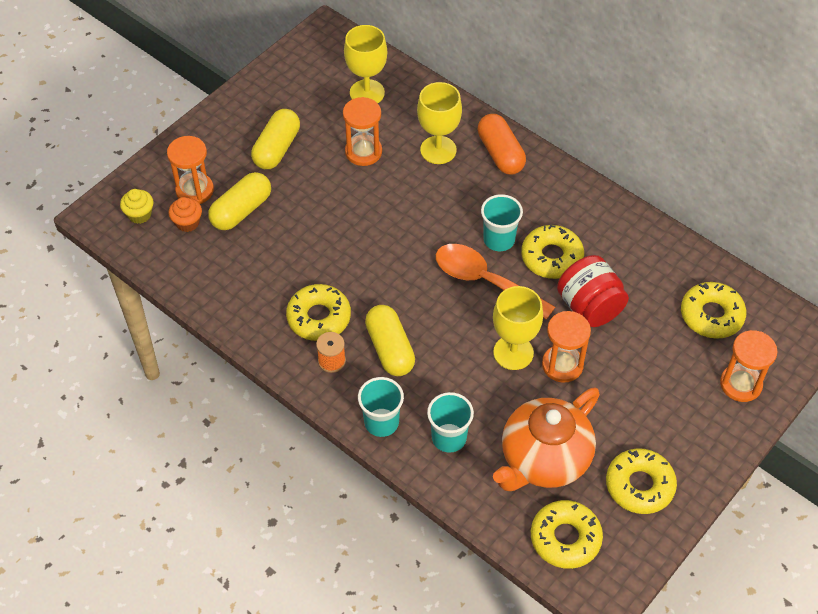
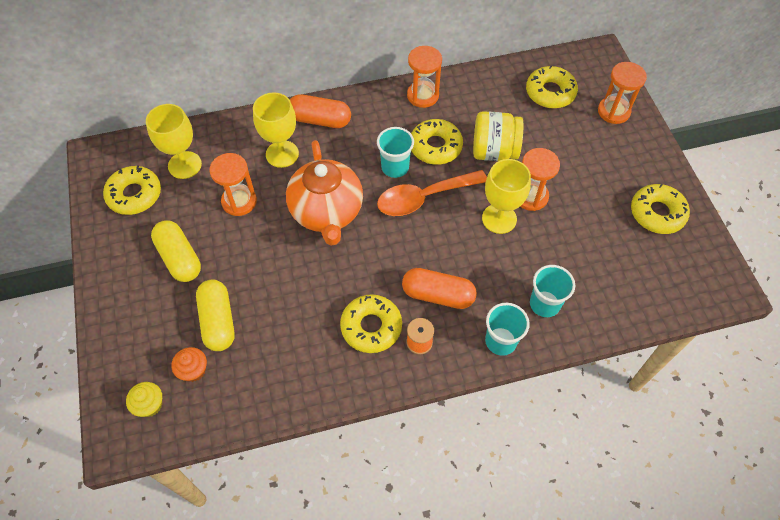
camera: 55 degrees left, 5 degrees up
(194, 190) = (164, 345): orange hourglass -> orange hourglass (422, 95)
(390, 349) = (438, 295): yellow capsule -> orange capsule
(544, 459) = (601, 255): orange teapot -> orange teapot (327, 212)
(565, 538) = (674, 282): yellow donut -> yellow donut (134, 195)
(589, 307) = (494, 151): red jar -> yellow jar

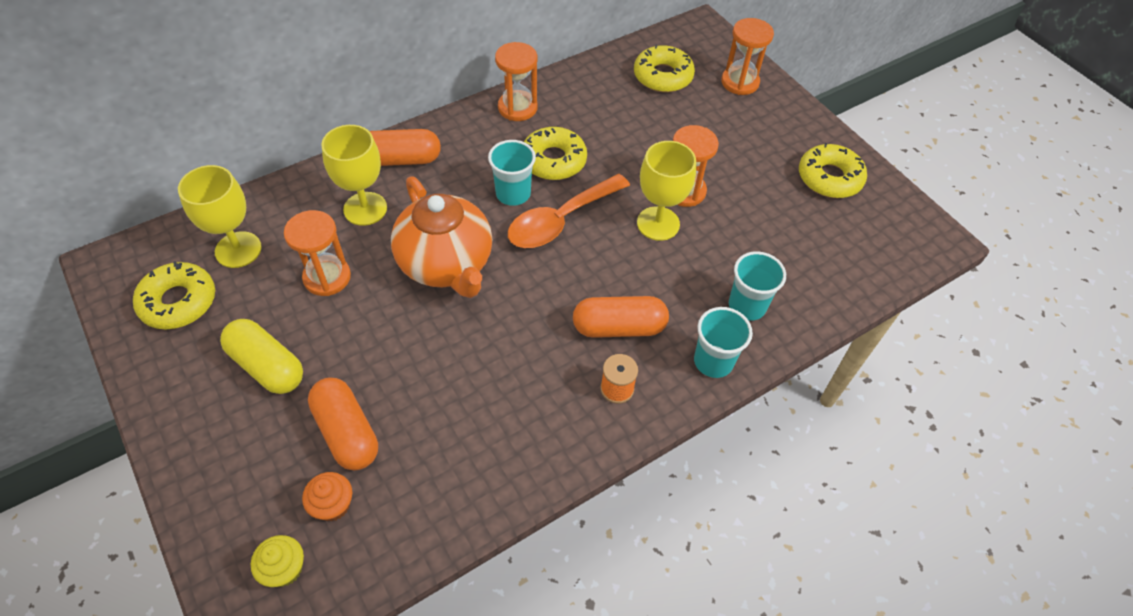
camera: 20 degrees left, 5 degrees down
(218, 321) = (347, 432): yellow capsule -> orange capsule
(371, 327) = (551, 386): yellow donut -> none
(494, 151) = (624, 151): yellow jar -> none

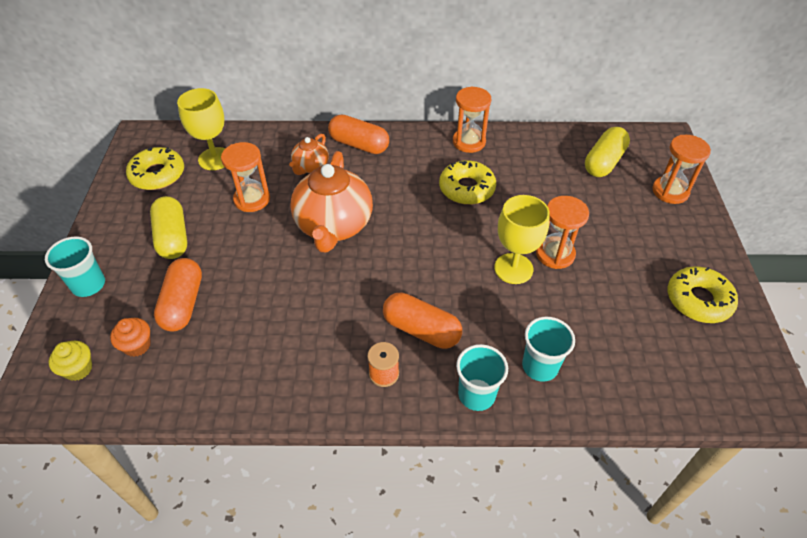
camera: 35 degrees right, 5 degrees down
(365, 209) = (310, 167): yellow goblet -> orange teapot
(513, 194) = (418, 199): turquoise cup -> turquoise cup (88, 285)
(561, 220) = (439, 232): orange spoon -> none
(663, 76) = (604, 162): yellow donut -> yellow capsule

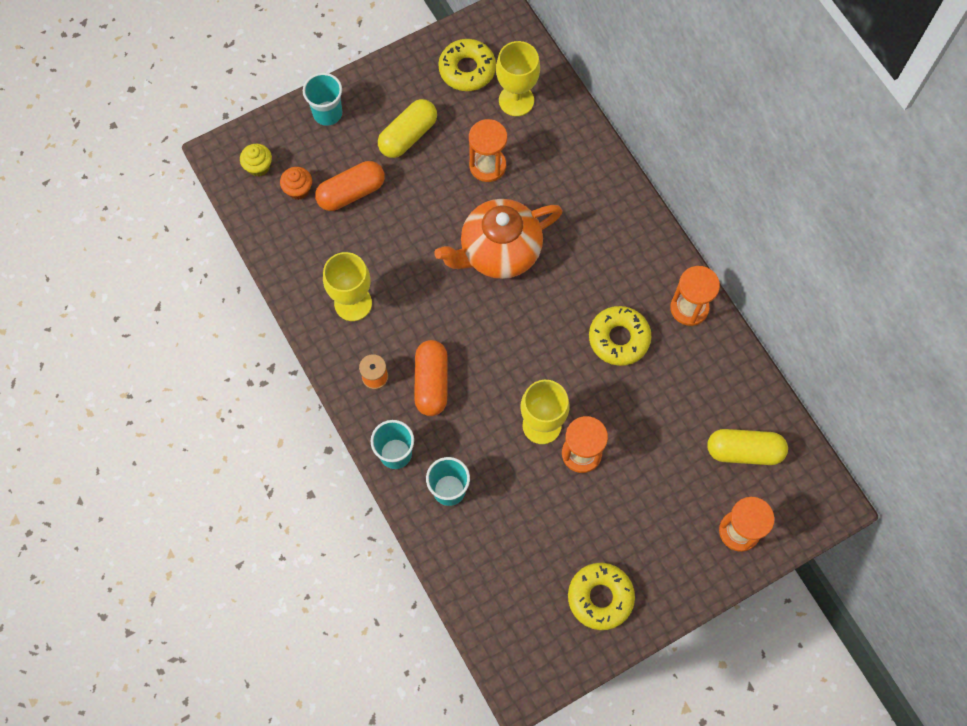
camera: 60 degrees right, 20 degrees up
(294, 356) = (353, 303): none -> yellow goblet
(310, 167) = (559, 186): orange teapot -> none
(359, 145) = (617, 210): orange capsule -> none

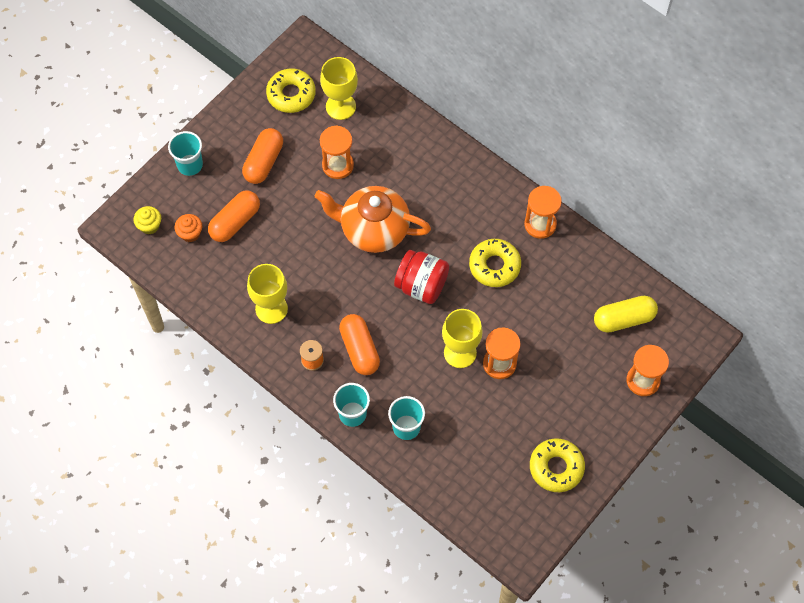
camera: 20 degrees left, 5 degrees down
(408, 136) = (263, 162): yellow capsule -> orange capsule
(499, 251) = (373, 229): orange teapot -> orange teapot turned 60 degrees clockwise
(528, 333) = (421, 285): none -> red jar

